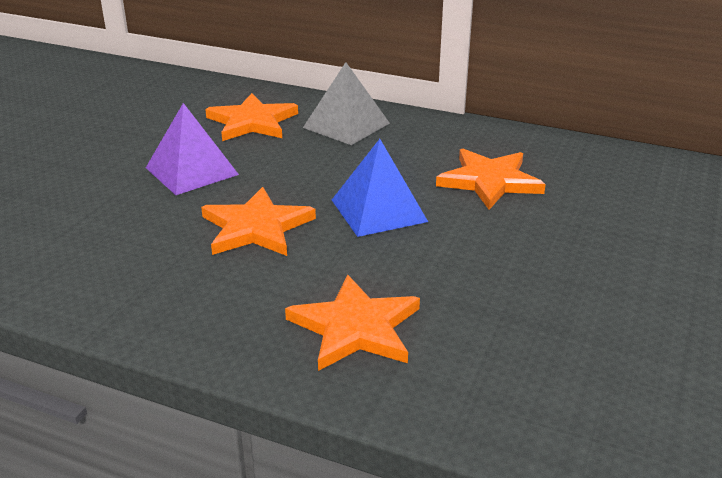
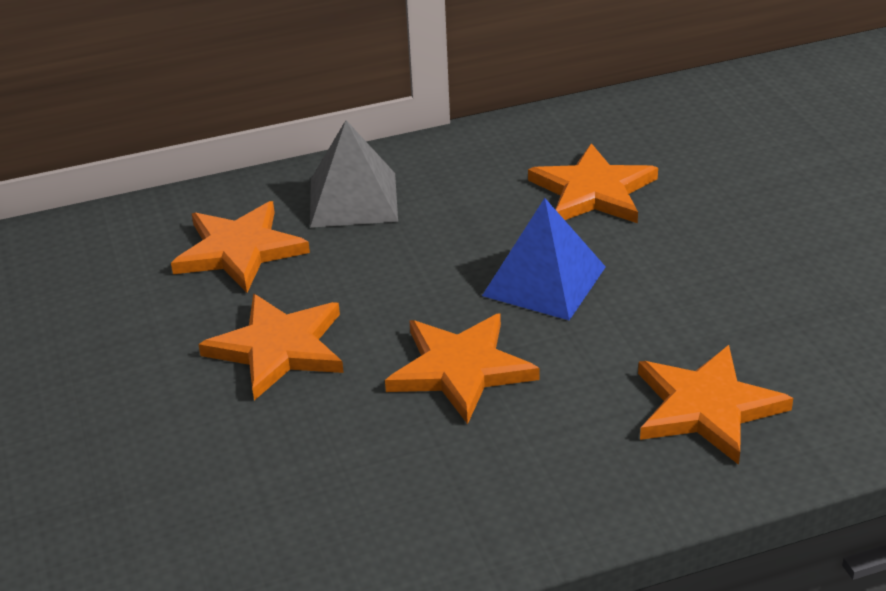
camera: 40 degrees left, 5 degrees up
(191, 171) = (278, 348): purple pyramid -> orange star

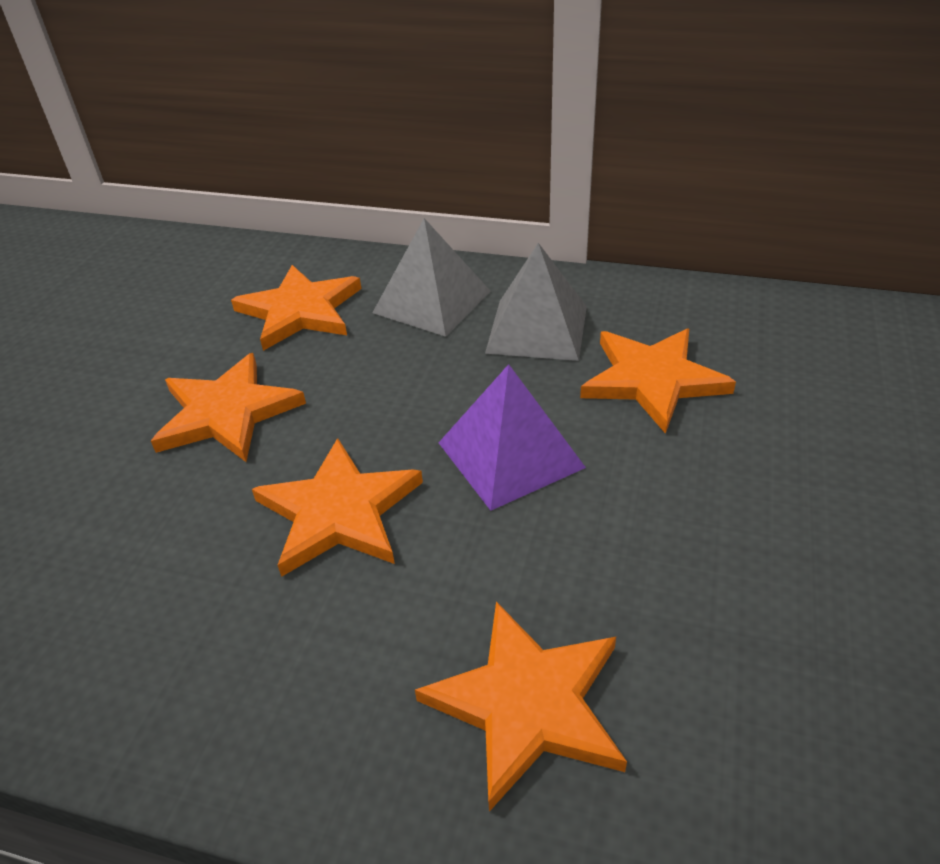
camera: 35 degrees right, 5 degrees up
(467, 188) = (537, 329): none -> grey pyramid
(544, 281) = (510, 455): blue pyramid -> purple pyramid

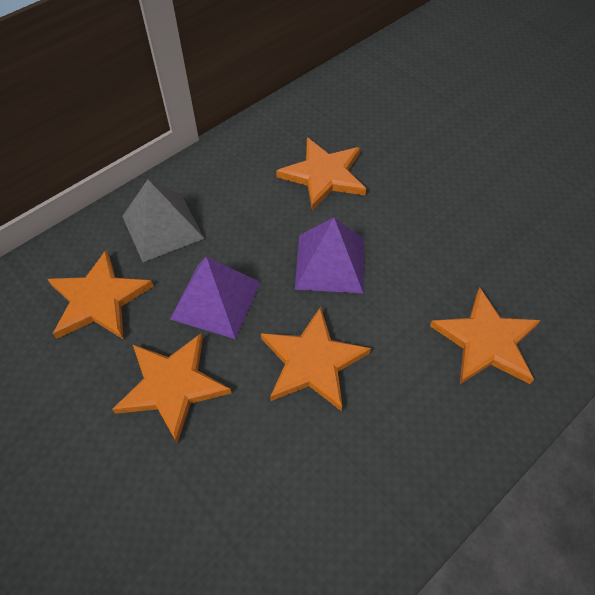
camera: 60 degrees left, 15 degrees up
(366, 387) = (216, 300): none -> purple pyramid
(537, 329) = (238, 194): grey pyramid -> none

